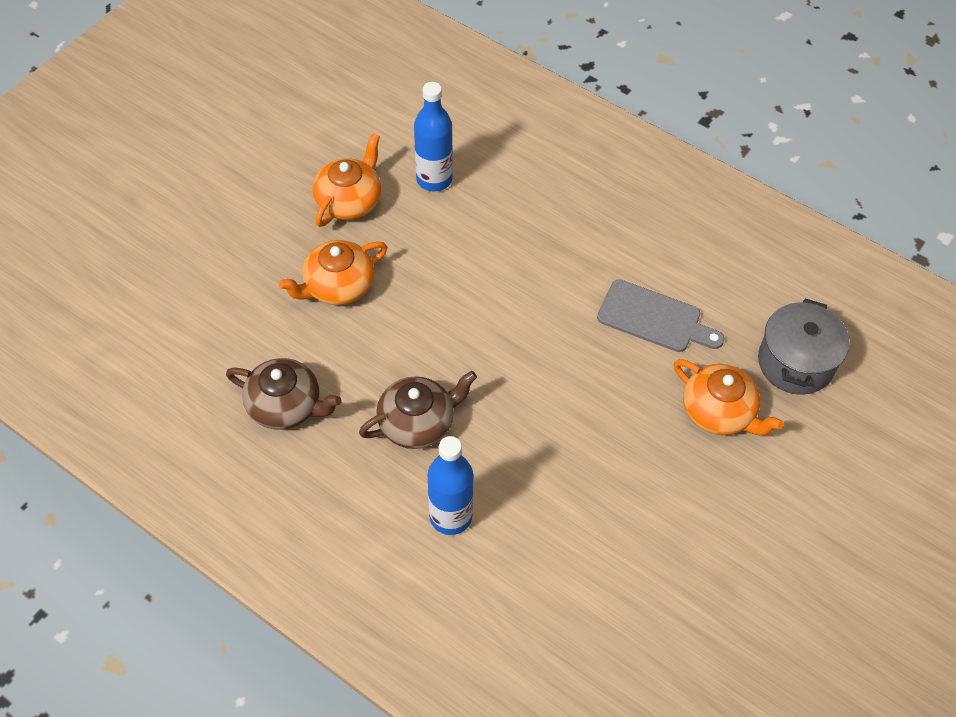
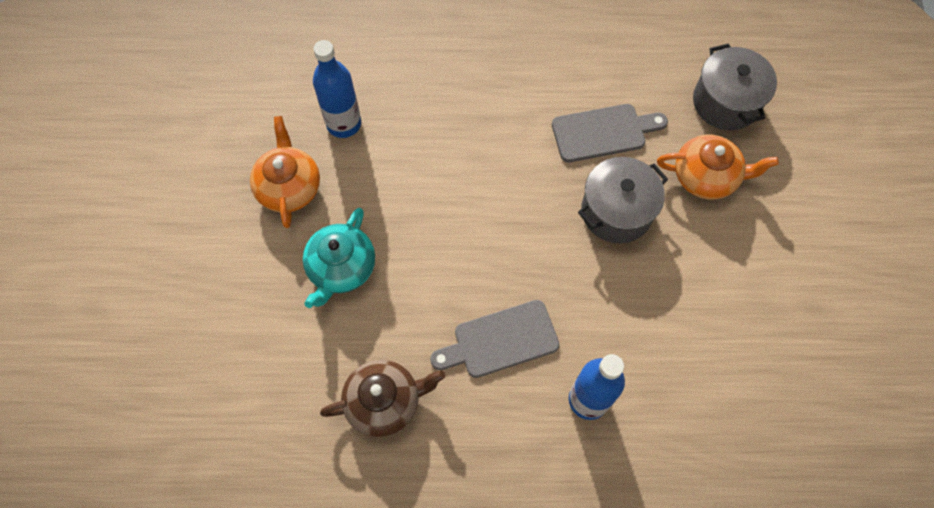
camera: 35 degrees left, 10 degrees up
(338, 286) = (341, 268): orange teapot -> turquoise teapot
(418, 423) = (500, 340): brown teapot -> grey cutting board
(608, 388) = (616, 211): none -> grey pot

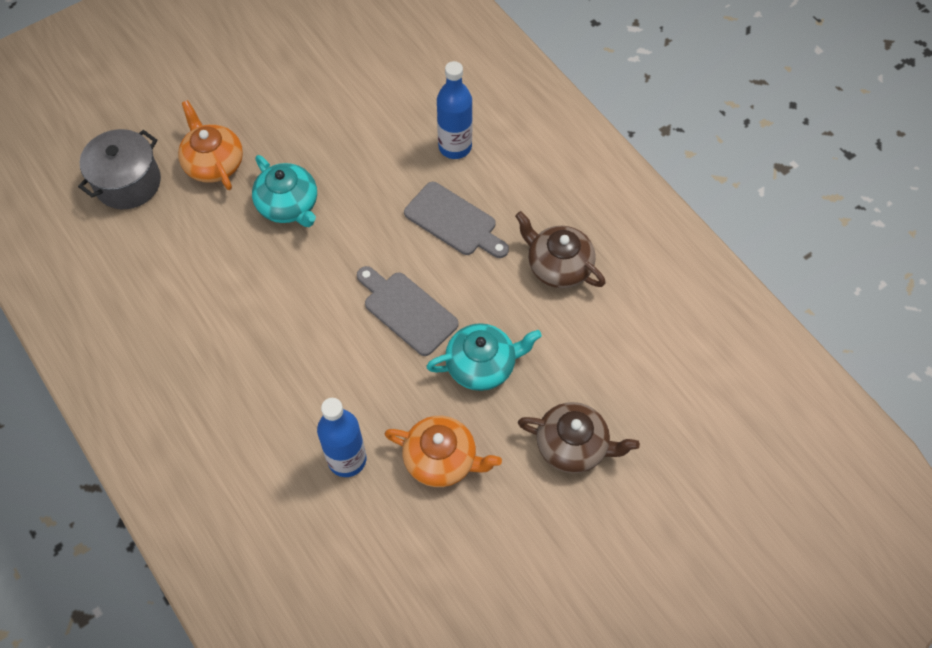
camera: 125 degrees left, 5 degrees down
(216, 289) = (573, 446): none -> brown teapot
(289, 187) = (441, 459): orange teapot -> orange teapot turned 120 degrees counterclockwise
(603, 132) = (217, 252): grey cutting board -> grey cutting board (407, 310)
(616, 211) = (288, 205): grey pot -> turquoise teapot

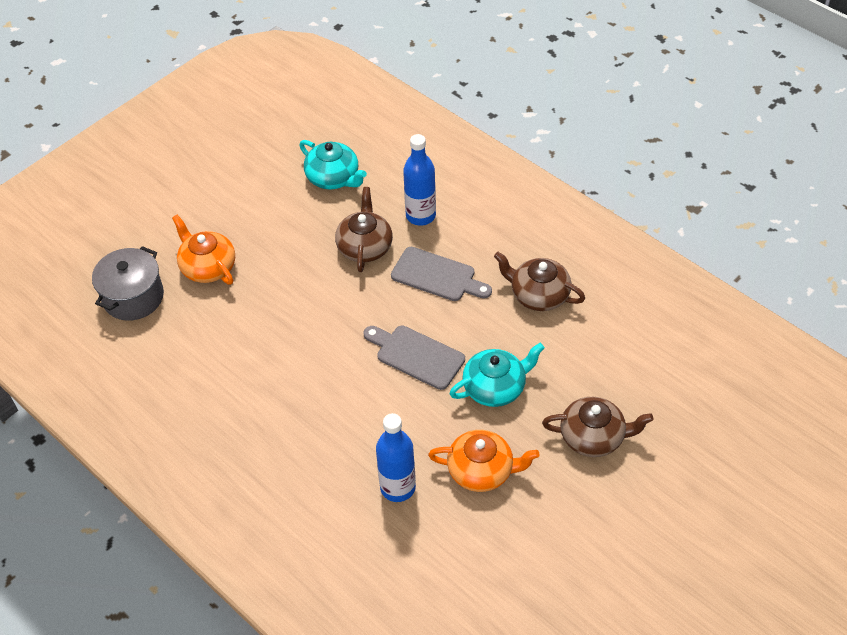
camera: 10 degrees left, 10 degrees down
(288, 205) = (286, 289): turquoise teapot -> turquoise teapot (333, 178)
(385, 172) = (365, 247): none -> brown teapot

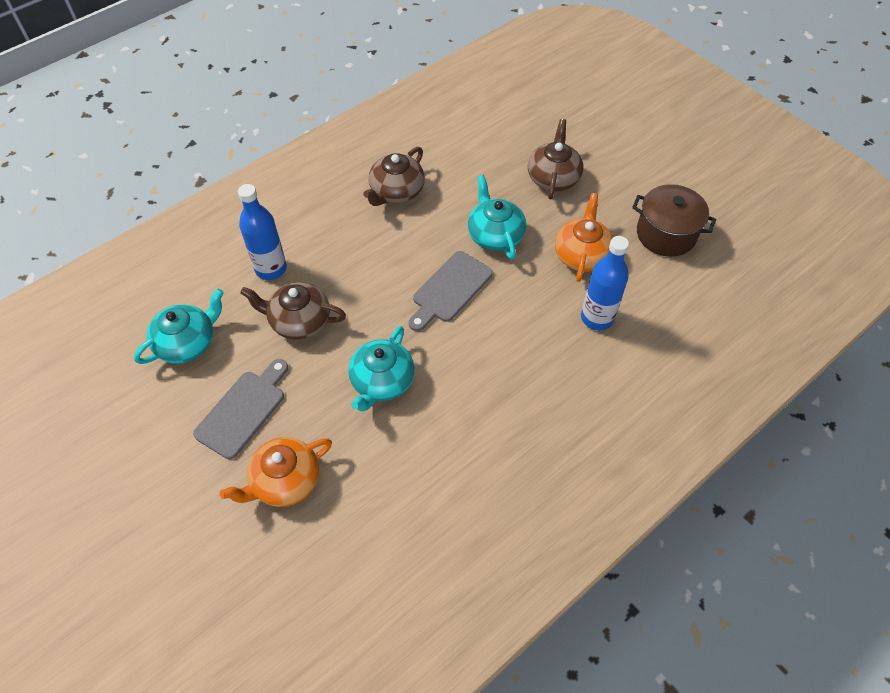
camera: 85 degrees left, 5 degrees up
(133, 297) = (311, 570): grey pot -> none
(306, 316) = (382, 381): none -> turquoise teapot
(437, 276) = (355, 263): grey cutting board -> grey cutting board (243, 410)
(528, 557) = (666, 234): none -> brown pot

